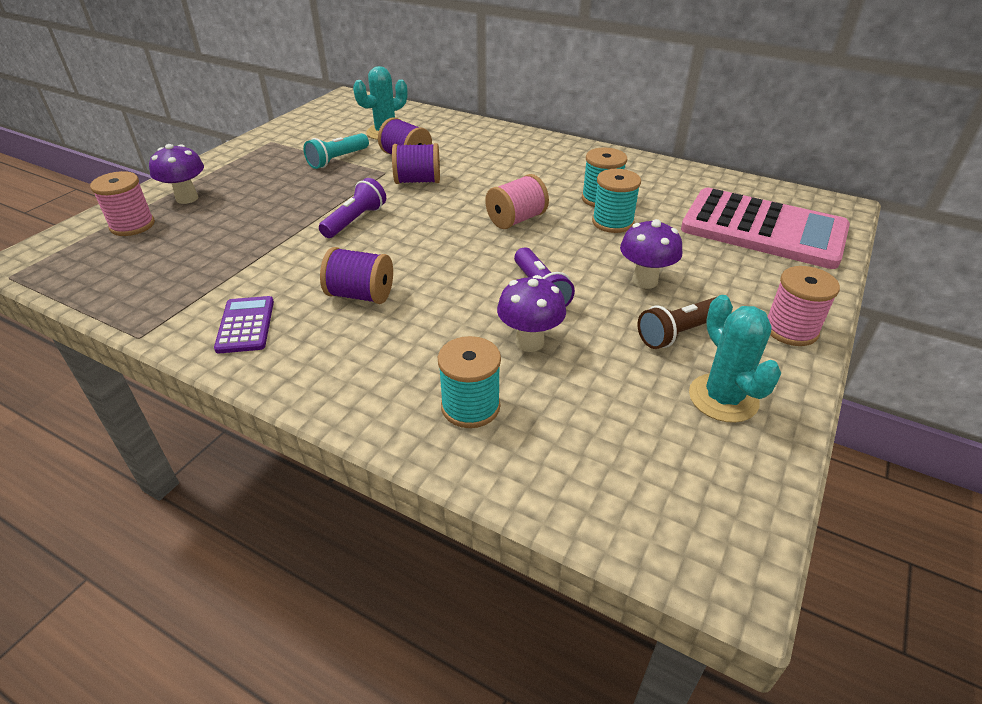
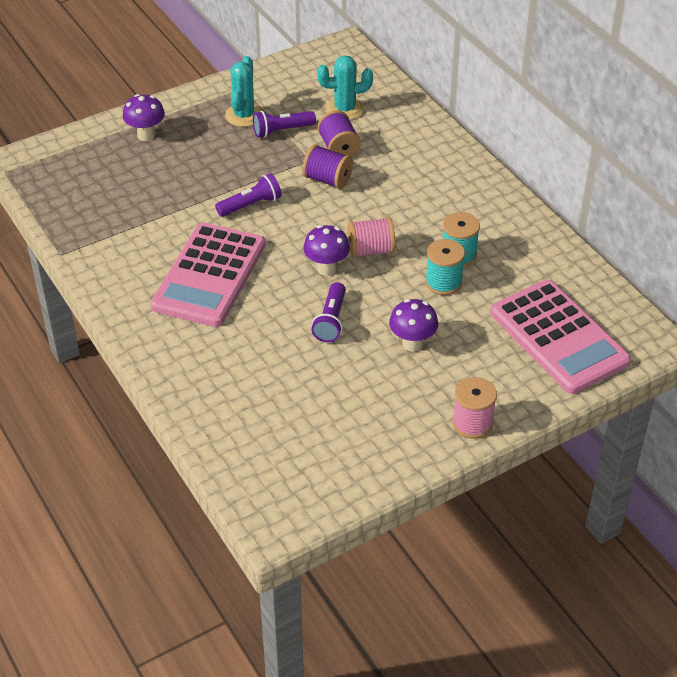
camera: 30 degrees right, 5 degrees up
(132, 225) = (97, 151): pink spool -> none
(245, 325) = (125, 270): purple calculator -> none
(337, 160) = (281, 131): turquoise flashlight -> purple flashlight
(361, 295) = (209, 275): purple spool -> pink calculator
(470, 407) = (217, 383): turquoise spool -> none
(529, 342) = (288, 357): purple mushroom -> purple mushroom (326, 268)
(679, 333) = (392, 392): brown flashlight -> none
(723, 398) = (371, 445): turquoise cactus -> turquoise cactus (244, 115)

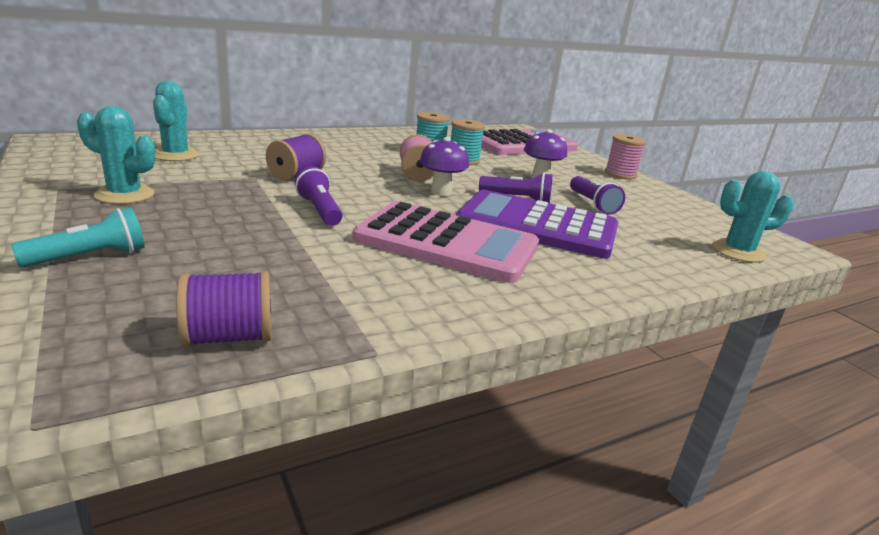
camera: 90 degrees left, 20 degrees down
(146, 135) = (90, 257): purple mushroom -> turquoise flashlight
(250, 471) = (738, 252): none -> turquoise cactus
(265, 330) = (537, 226): none -> purple calculator
(281, 131) = (183, 182): purple flashlight -> purple flashlight (592, 204)
(339, 148) = (245, 165): purple spool -> purple spool (229, 337)

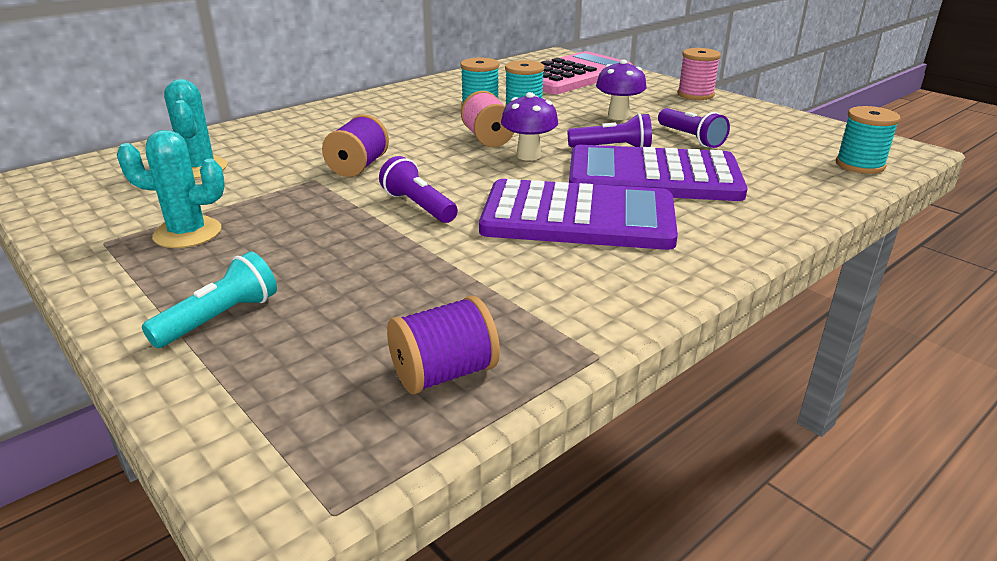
camera: 10 degrees left, 5 degrees up
(447, 243) = (578, 217): pink calculator -> purple calculator
(738, 252) = (860, 165): turquoise cactus -> turquoise spool

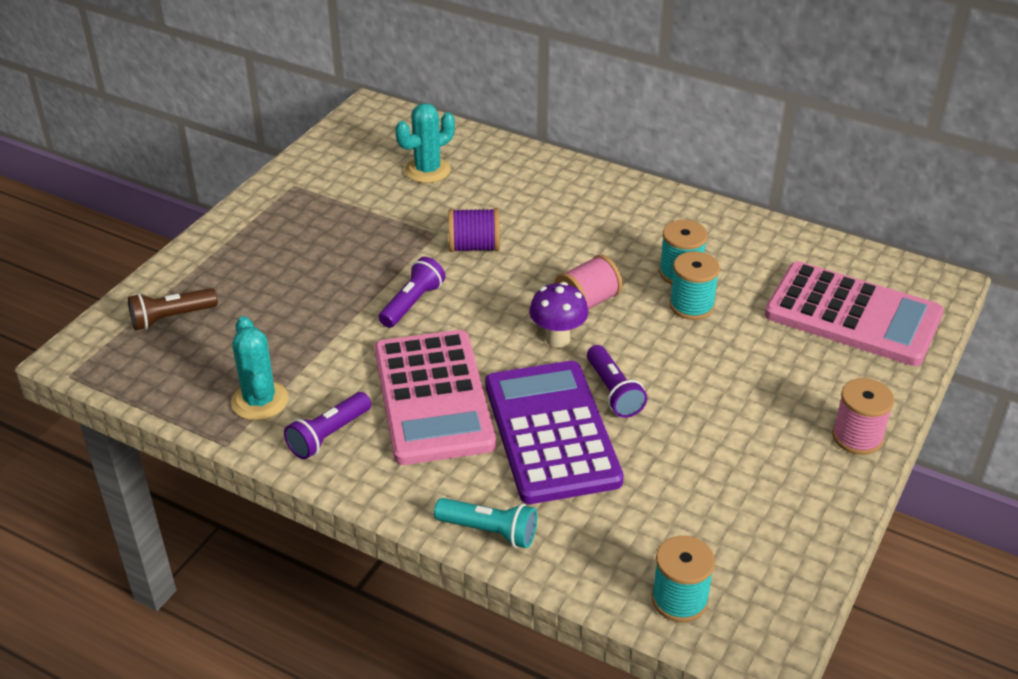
camera: 70 degrees right, 10 degrees up
(187, 233) = (320, 213): turquoise cactus -> turquoise cactus (260, 401)
(220, 318) = (220, 272): turquoise flashlight -> turquoise flashlight (489, 531)
(281, 374) = (171, 318): none -> brown flashlight
(444, 373) = (189, 381): purple spool -> none
(578, 217) = (433, 397): purple calculator -> pink calculator
(618, 116) = (720, 381): purple mushroom -> none
(691, 138) = (682, 448): purple flashlight -> purple flashlight (328, 435)

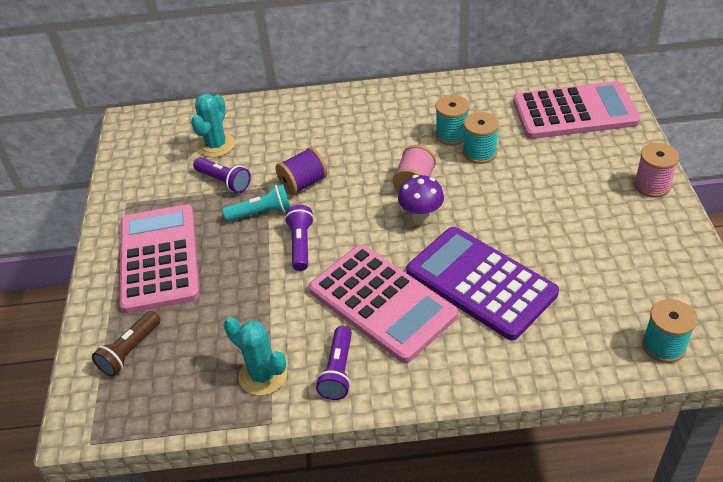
camera: 30 degrees left, 5 degrees up
(273, 250) = (159, 258): none -> pink calculator
(489, 531) = (511, 373): turquoise flashlight -> turquoise flashlight (261, 213)
(613, 392) = (491, 234): purple flashlight -> purple flashlight (224, 181)

